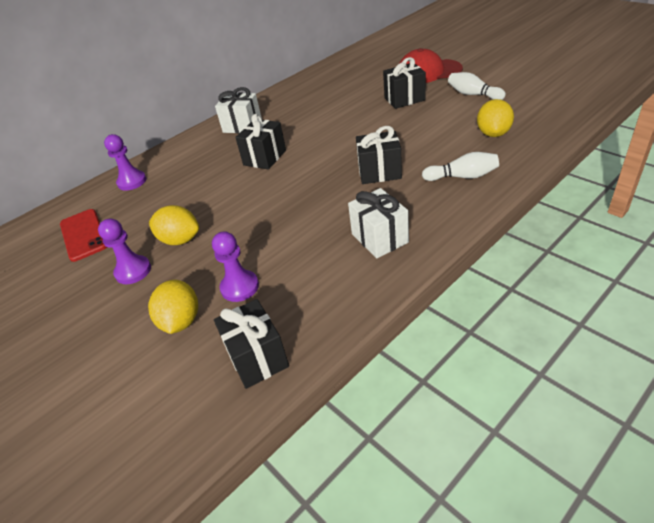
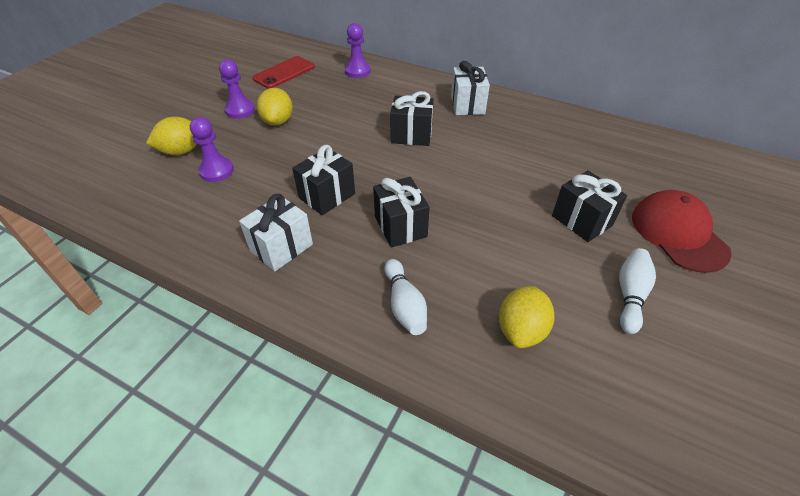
camera: 65 degrees right, 5 degrees up
(257, 358) = (135, 201): black gift -> black gift (327, 196)
(493, 133) = (521, 330): yellow lemon -> yellow lemon turned 60 degrees counterclockwise

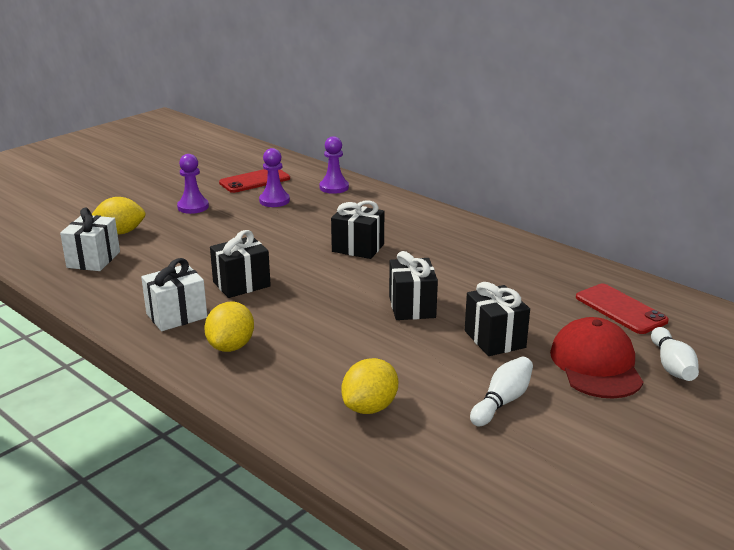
camera: 15 degrees right, 20 degrees down
(216, 171) = (146, 251): purple pawn -> purple pawn (274, 201)
(278, 121) = (226, 220): yellow lemon -> yellow lemon (231, 346)
(400, 226) = (300, 317): black gift -> black gift (412, 307)
(404, 305) = (268, 372): white bowling pin -> white bowling pin (672, 366)
(467, 105) = (437, 230): white gift -> white gift (93, 260)
(659, 167) = (620, 309): none -> red phone

